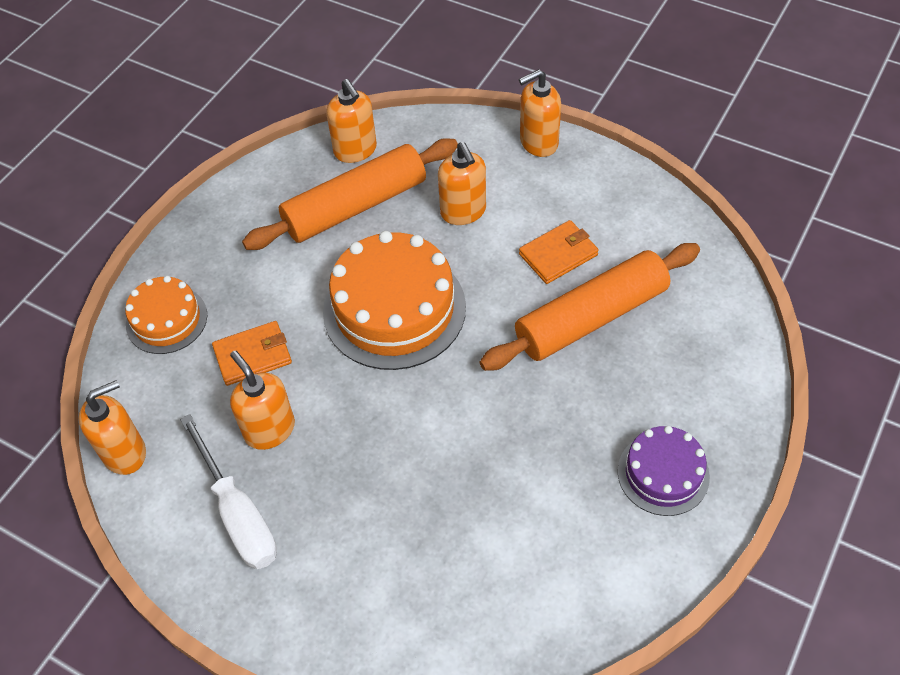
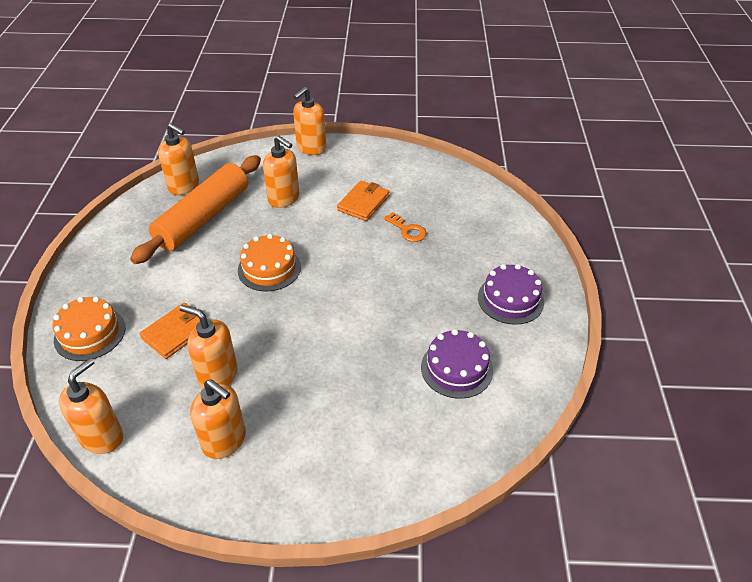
camera: 30 degrees left, 10 degrees down
(238, 513) = (224, 441): white screwdriver -> orange soap dispenser
(394, 309) = (269, 268): orange cake -> orange cake, size x0.57
(537, 539) = (456, 368): none -> purple cake
(591, 317) = (407, 230): orange rolling pin -> orange key

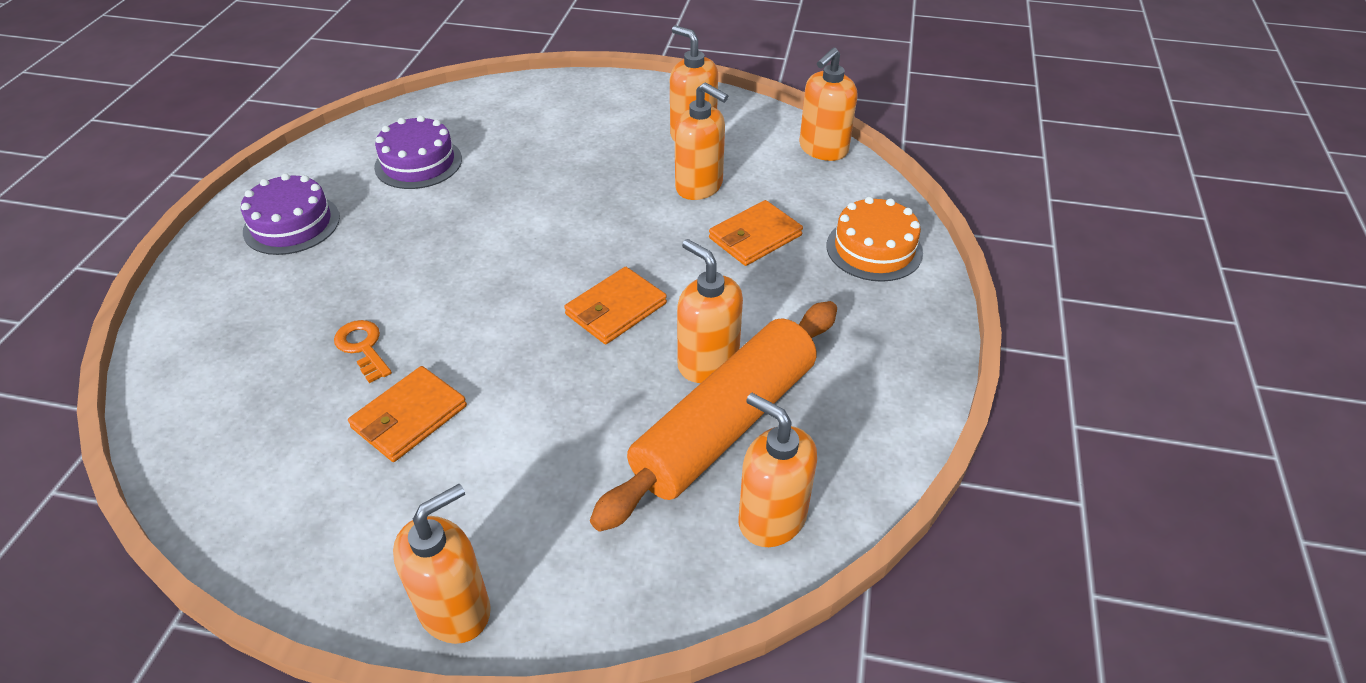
camera: 170 degrees left, 0 degrees up
(269, 268) = (615, 309): orange cake -> orange wallet
(284, 198) = (561, 450): orange soap dispenser -> orange soap dispenser (707, 362)

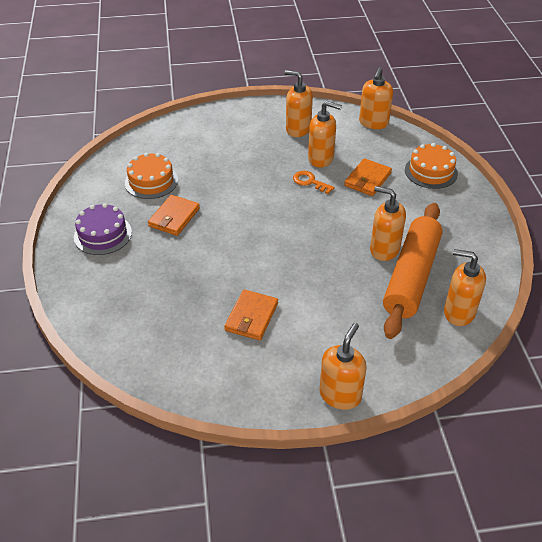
camera: 20 degrees left, 0 degrees up
(363, 347) = (199, 290): orange key -> orange key (310, 182)
(418, 163) = (151, 181): purple cake -> orange cake
(615, 309) = (320, 235): orange wallet -> orange wallet (174, 217)

